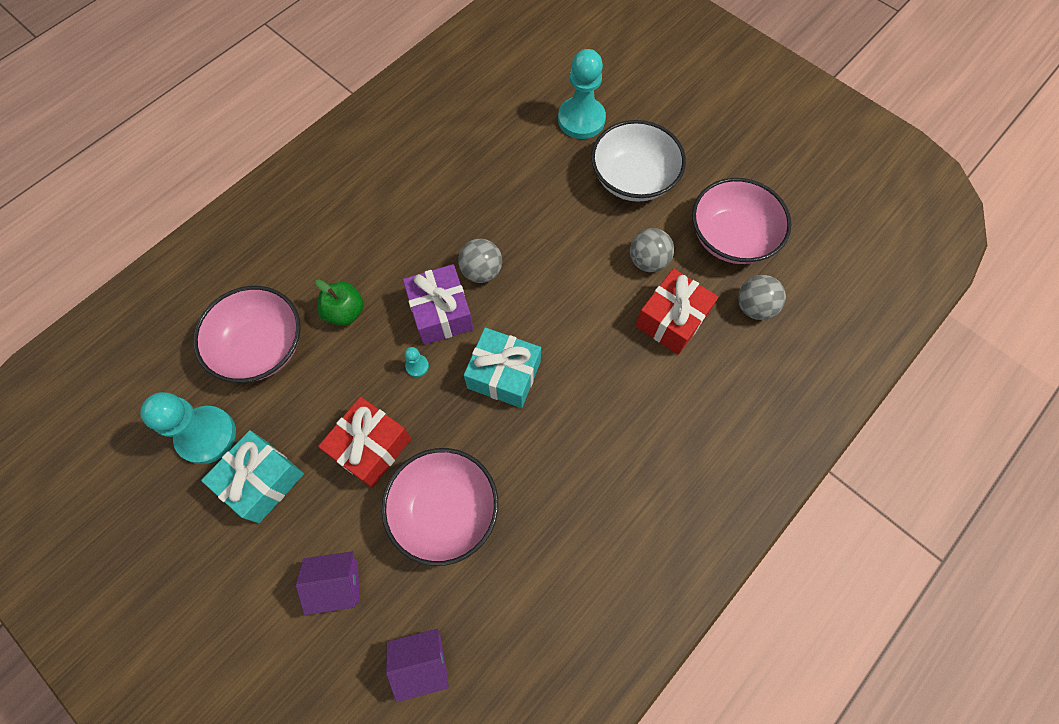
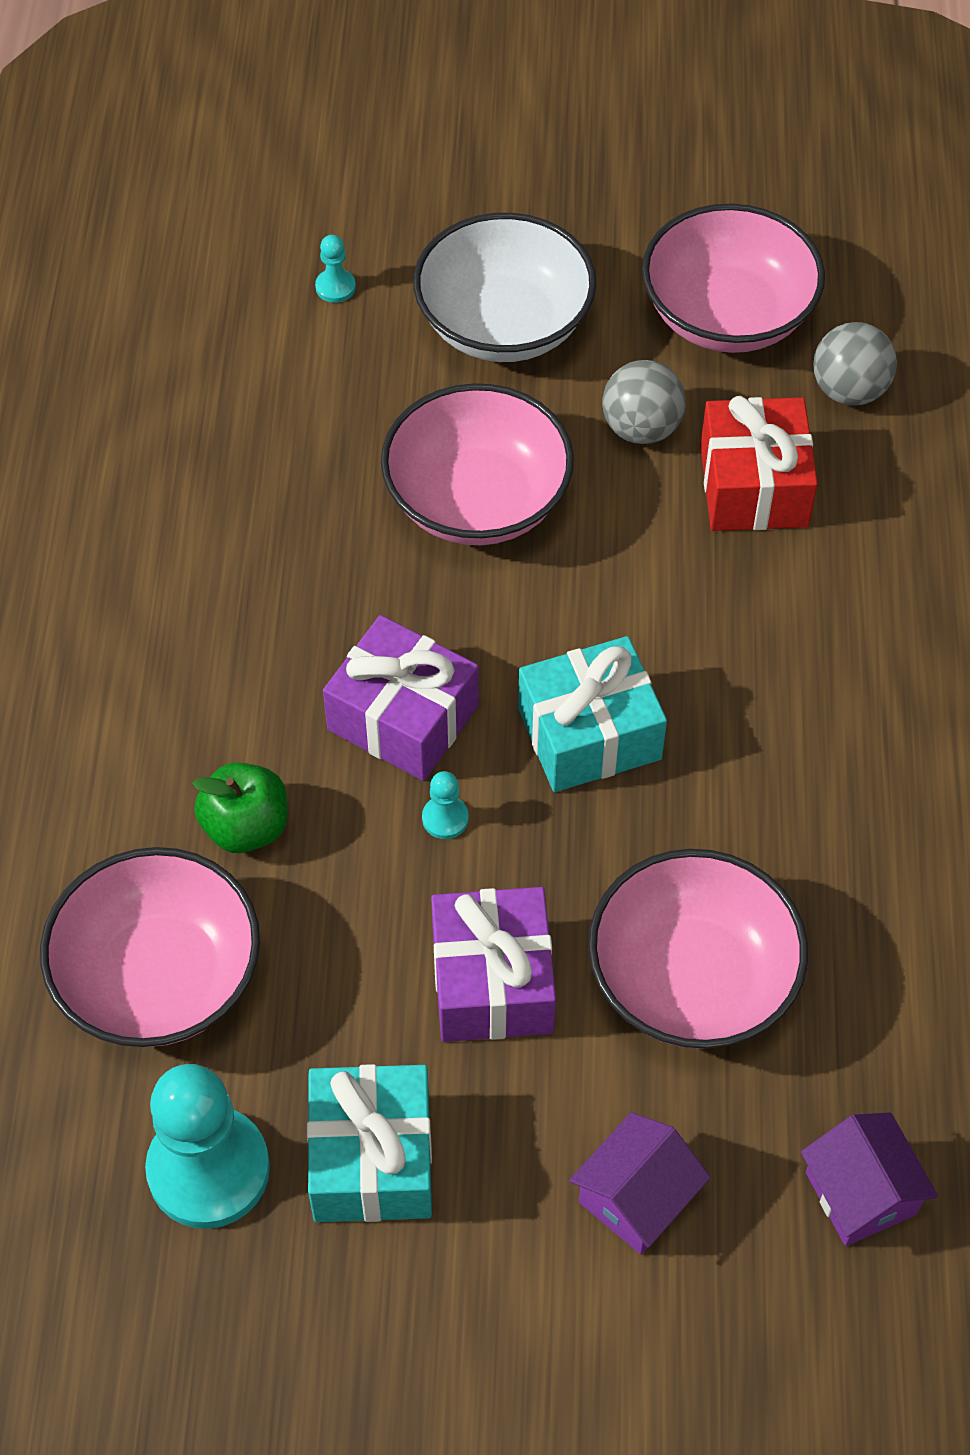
camera: 40 degrees left, 10 degrees down
(371, 447) = (492, 981): red gift -> purple gift
(422, 662) = (860, 1193): purple house -> purple house turned 60 degrees counterclockwise
(481, 271) = (405, 614): grey ball -> none
(553, 245) = (477, 500): none -> pink bowl
(581, 119) = (335, 287): turquoise pawn -> turquoise pawn, size x0.42

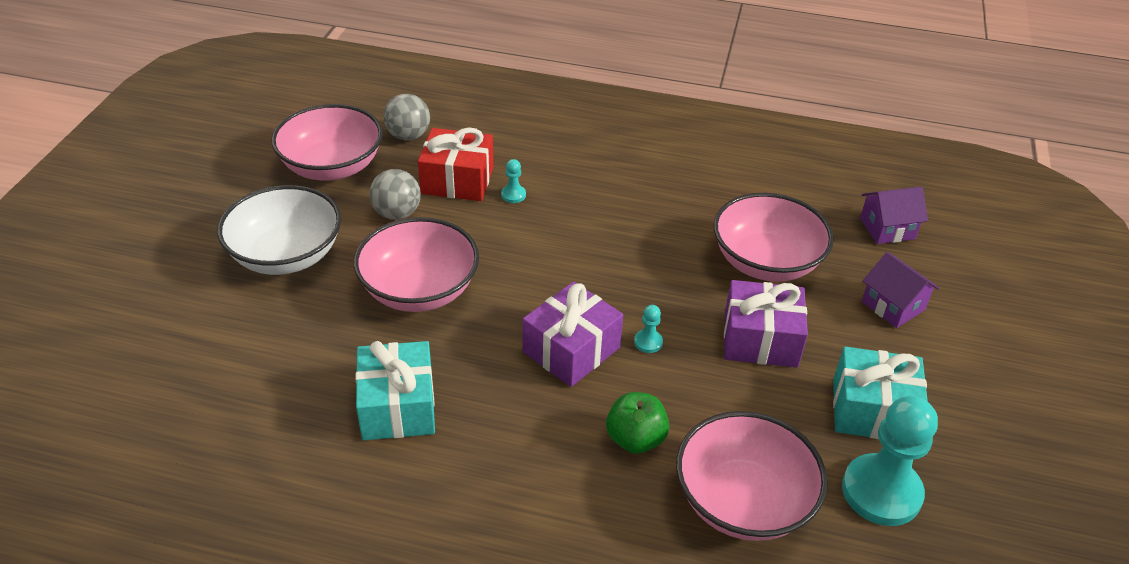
camera: 80 degrees left, 15 degrees down
(335, 287) = (206, 329): turquoise pawn -> turquoise pawn (513, 195)
(589, 734) = (604, 272): turquoise gift -> turquoise gift (398, 406)

